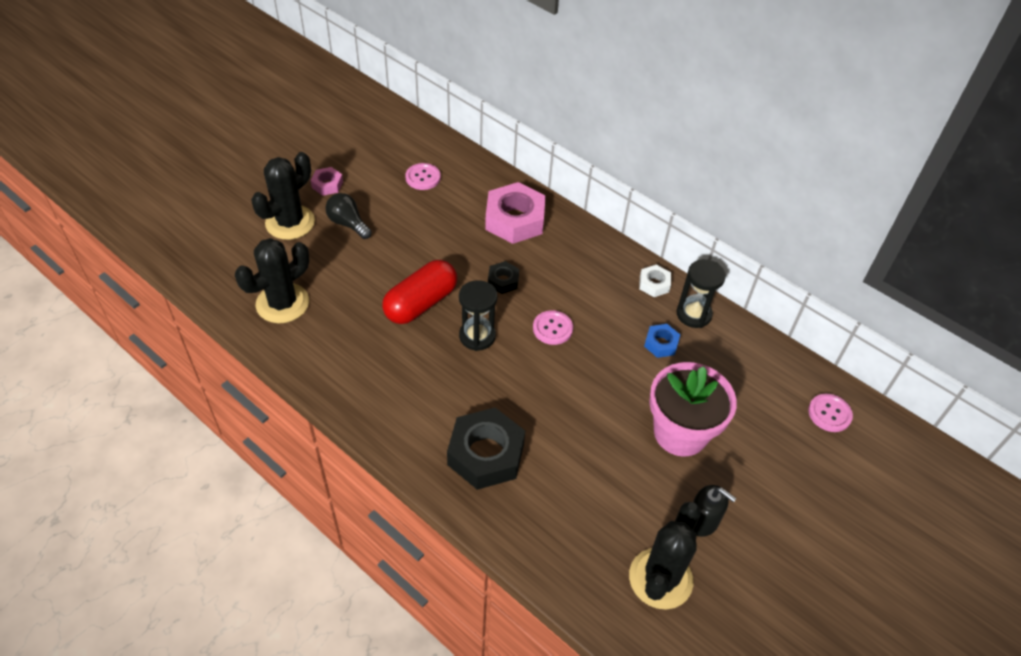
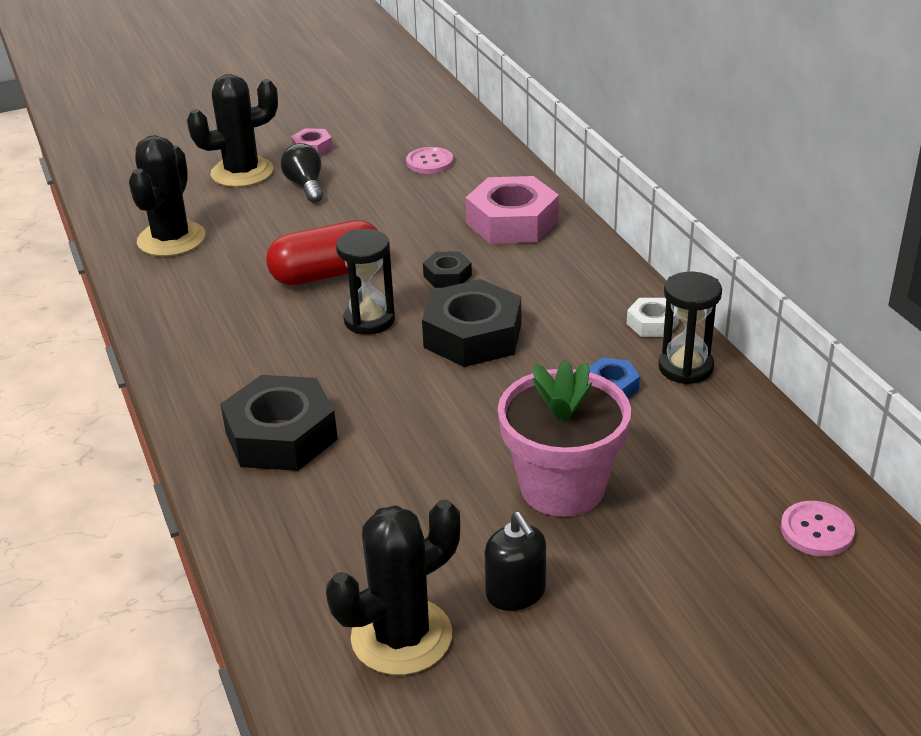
camera: 30 degrees right, 15 degrees down
(282, 303) = (171, 239): black cactus -> black cactus turned 60 degrees counterclockwise
(552, 328) = (473, 335): pink button -> black nut

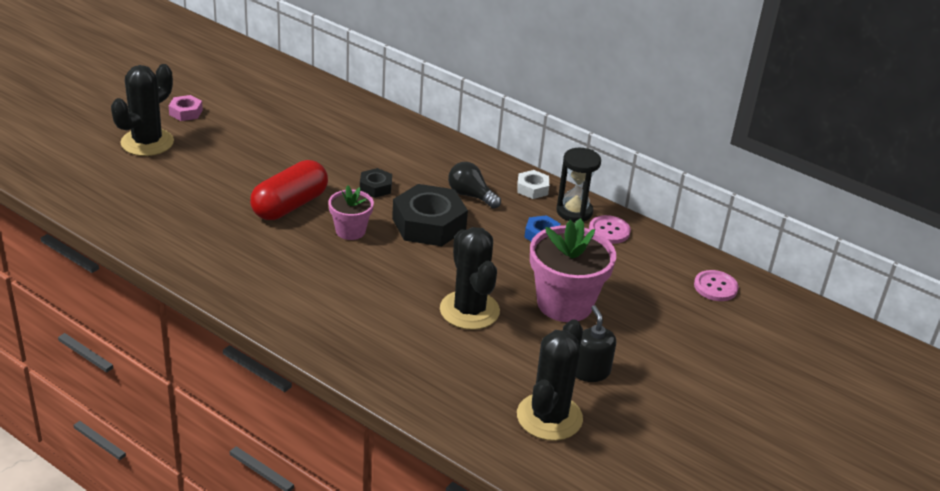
camera: 35 degrees left, 0 degrees up
(171, 239) = (142, 207): black cactus -> black cactus (469, 310)
(281, 435) = (364, 323): black nut -> none
(306, 186) = (209, 143): black light bulb -> black light bulb (471, 195)
(369, 320) = (350, 231): black hourglass -> pink flower pot
(430, 162) = (287, 106): pink button -> pink button (609, 231)
(512, 222) = (385, 139): pink nut -> none
(516, 593) = (590, 371): black soap dispenser -> black soap dispenser turned 135 degrees counterclockwise

